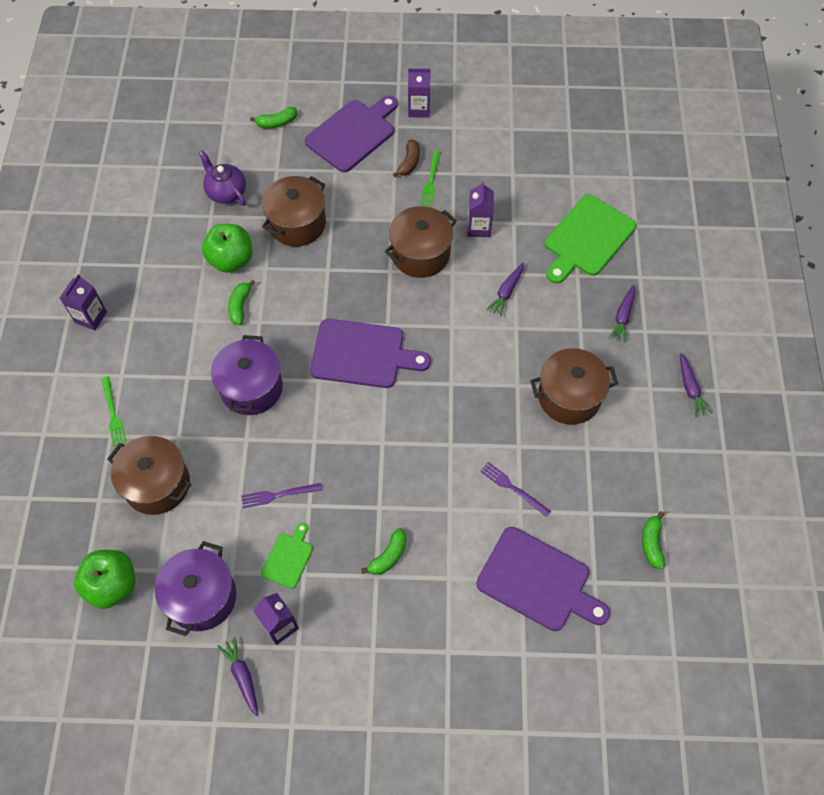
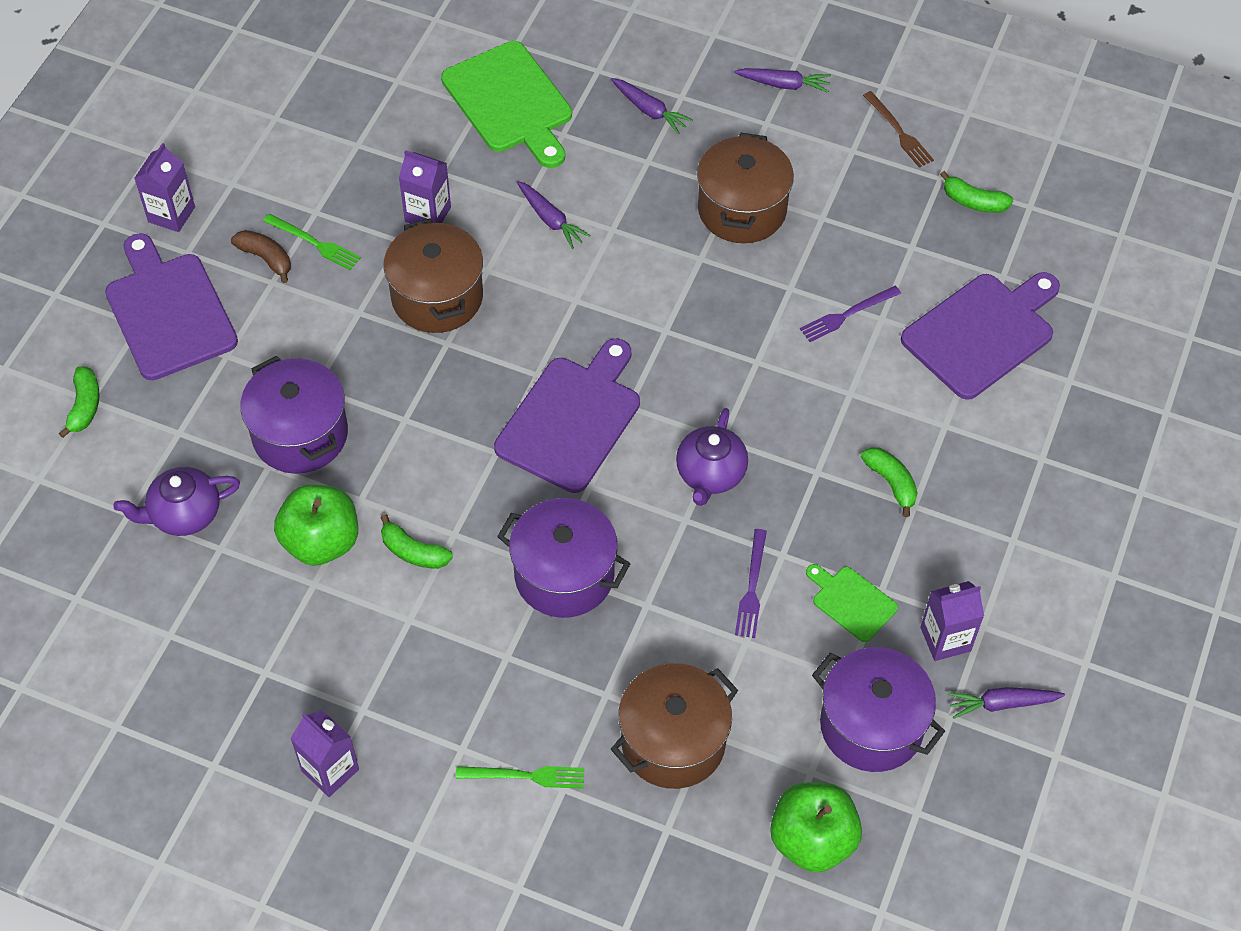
camera: 70 degrees left, 5 degrees down
(297, 224) = (300, 434): brown pot -> purple pot
(353, 444) = (710, 474): none -> purple teapot
(688, 475) = (899, 132): none -> brown fork

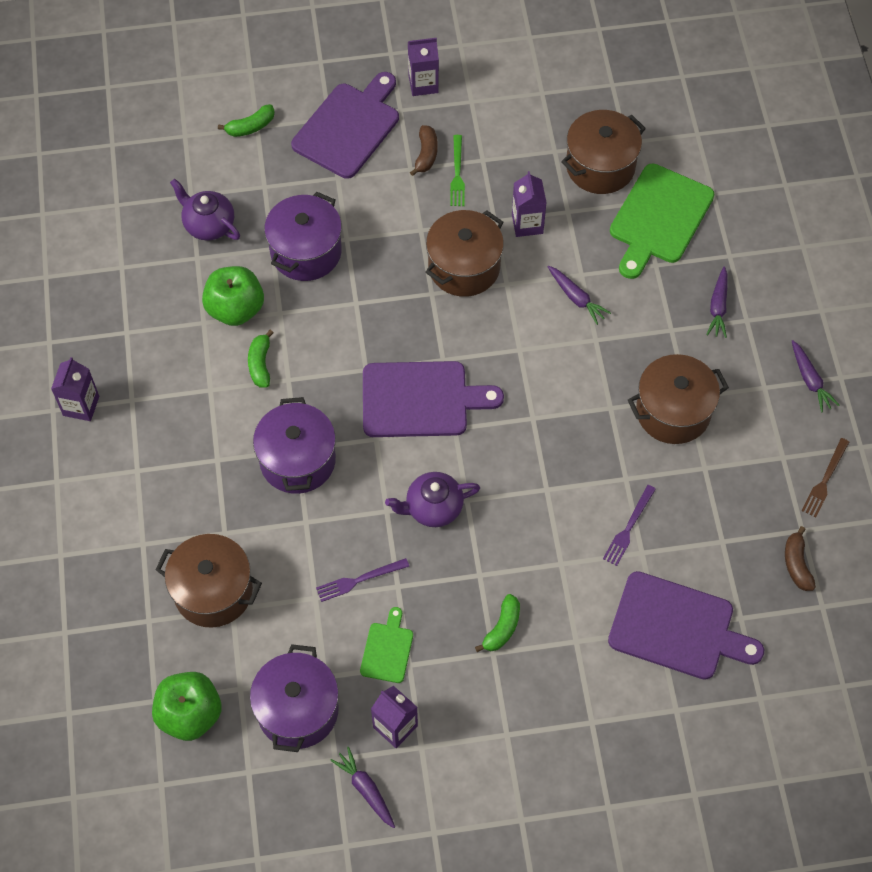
camera: 60 degrees right, 5 degrees up
(408, 117) = (600, 166): none -> brown pot
(525, 776) = (139, 517): green fork -> none
(550, 219) = (576, 298): purple carrot -> purple carrot turned 60 degrees counterclockwise
(847, 315) = (628, 528): purple fork -> purple fork turned 90 degrees counterclockwise
(973, 202) = (797, 564): green banana -> brown banana

